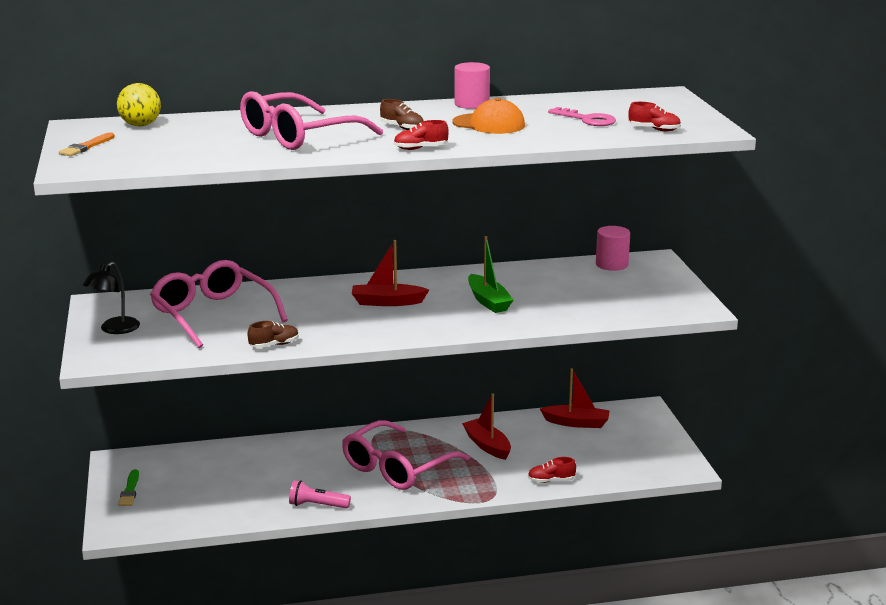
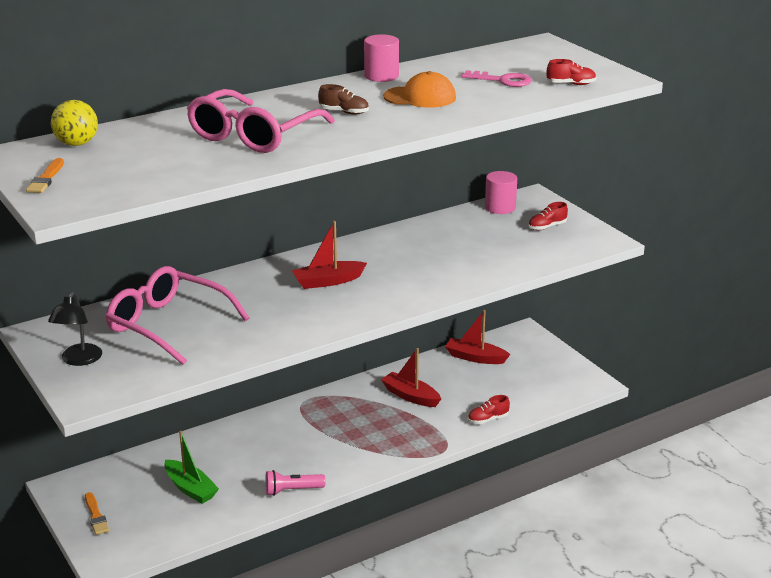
camera: 20 degrees left, 5 degrees up
(130, 490) = (96, 516): green brush -> orange brush
(274, 345) = (255, 347): brown shoe -> none
(397, 467) = (342, 435): pink glasses -> none
(420, 148) = (385, 134): red shoe -> red shoe (547, 227)
(488, 301) = (420, 264): green boat -> green boat (190, 488)
(576, 423) = (475, 358): red boat -> red boat turned 150 degrees counterclockwise

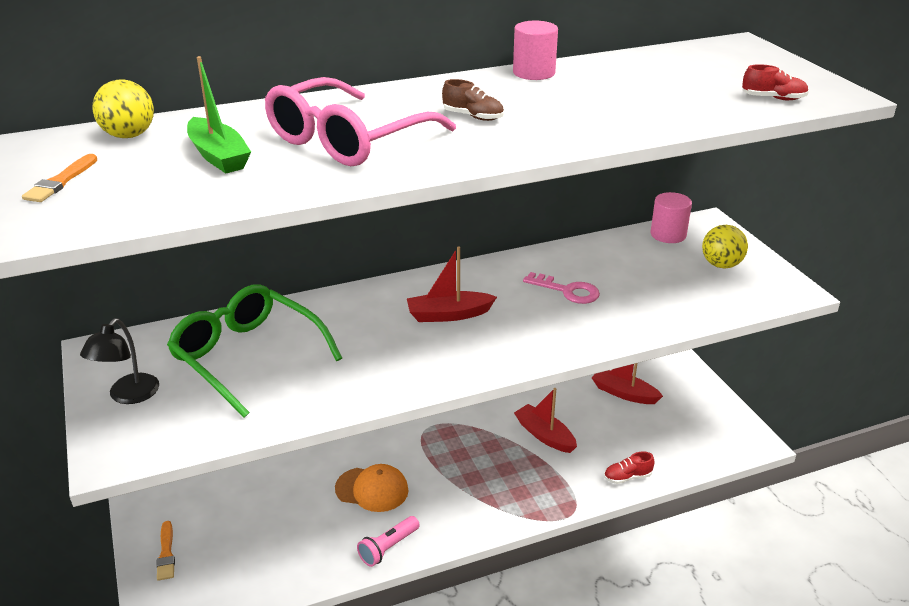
camera: 10 degrees right, 5 degrees up
(168, 325) = (248, 357): pink glasses -> green glasses
(190, 488) = (277, 529): green boat -> green boat (219, 156)
(292, 490) = (388, 548): pink flashlight -> pink flashlight turned 45 degrees counterclockwise
(420, 97) = (575, 103): orange cap -> orange cap (372, 489)
(502, 80) = (684, 88): pink key -> pink key (567, 291)
(547, 227) = (721, 265): red shoe -> yellow ball

